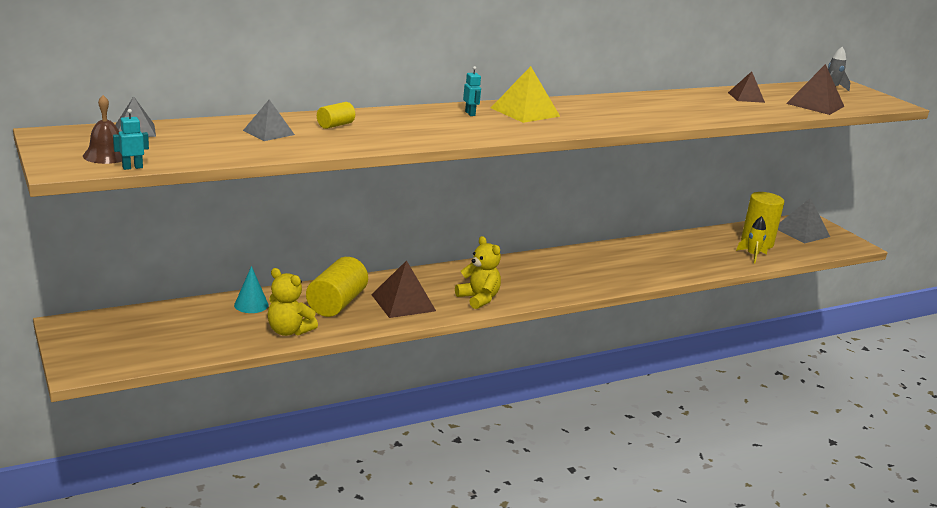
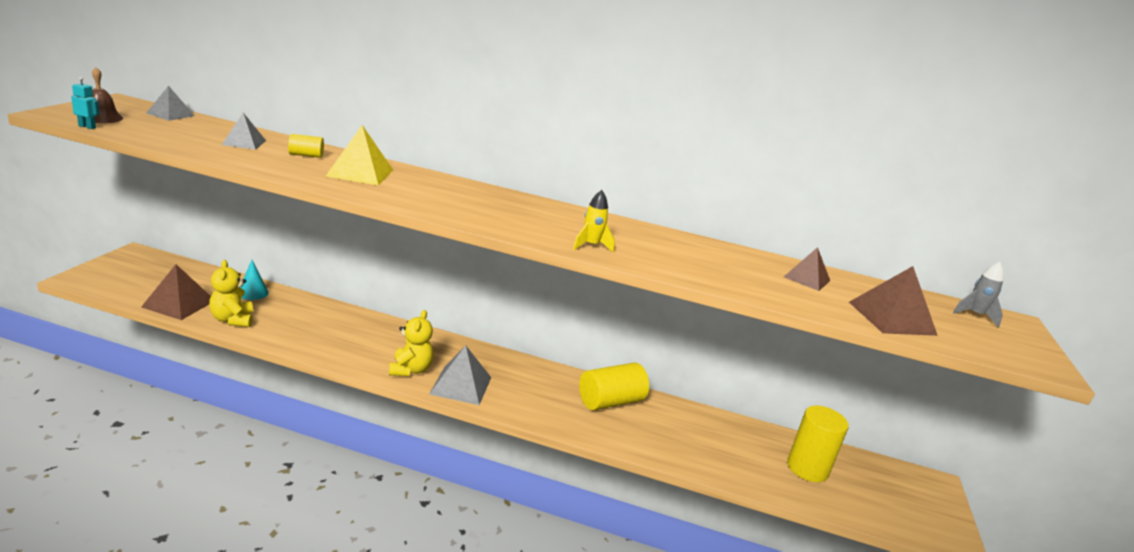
camera: 40 degrees right, 0 degrees up
(337, 303) = (304, 319): yellow cylinder -> yellow cylinder (610, 401)
(403, 302) = (349, 342): brown pyramid -> brown pyramid (179, 303)
(470, 113) = (442, 186): turquoise robot -> none
(525, 112) = (498, 202): yellow pyramid -> yellow pyramid (360, 173)
(752, 256) = (773, 477): yellow rocket -> yellow rocket (591, 246)
(801, 232) = (894, 488): grey pyramid -> grey pyramid (461, 385)

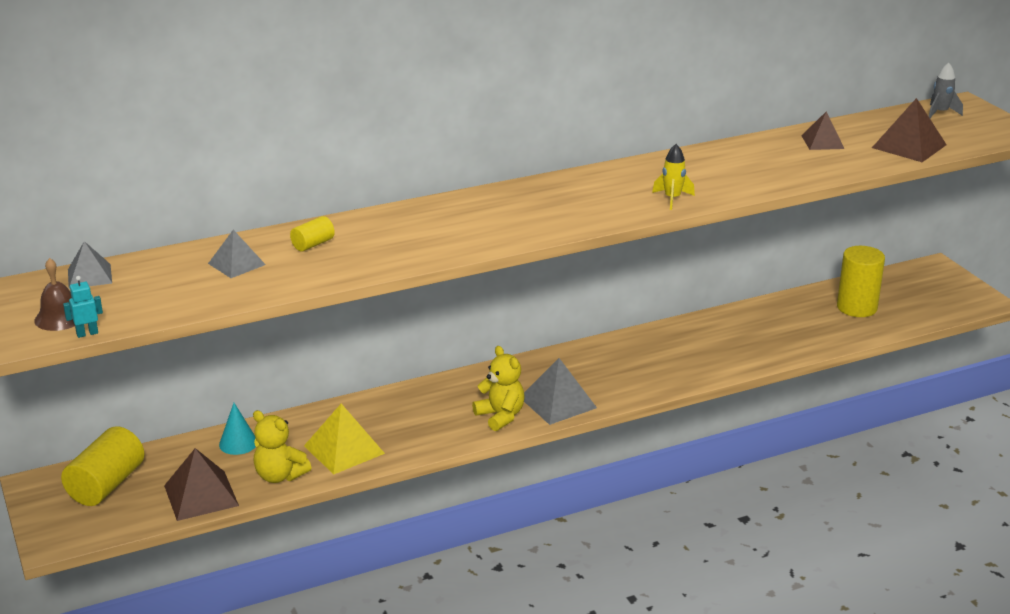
camera: 35 degrees left, 5 degrees up
(360, 173) = (393, 234): yellow pyramid -> yellow pyramid (344, 449)
(610, 401) = (674, 343): yellow cylinder -> yellow cylinder (106, 485)

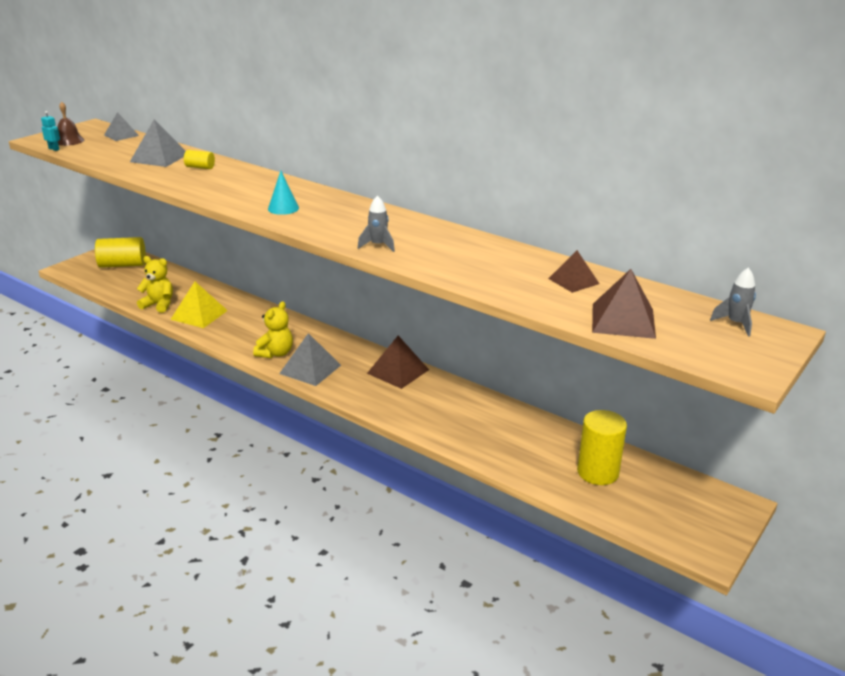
camera: 60 degrees right, 0 degrees up
(201, 495) = (126, 290): brown pyramid -> brown pyramid (398, 371)
(236, 264) = (159, 158): grey pyramid -> grey pyramid, size x1.55
(238, 443) = (185, 284): turquoise cone -> turquoise cone (283, 208)
(279, 476) = (159, 305): yellow teddy bear -> yellow teddy bear turned 105 degrees clockwise
(672, 199) = (378, 245): yellow rocket -> grey rocket

